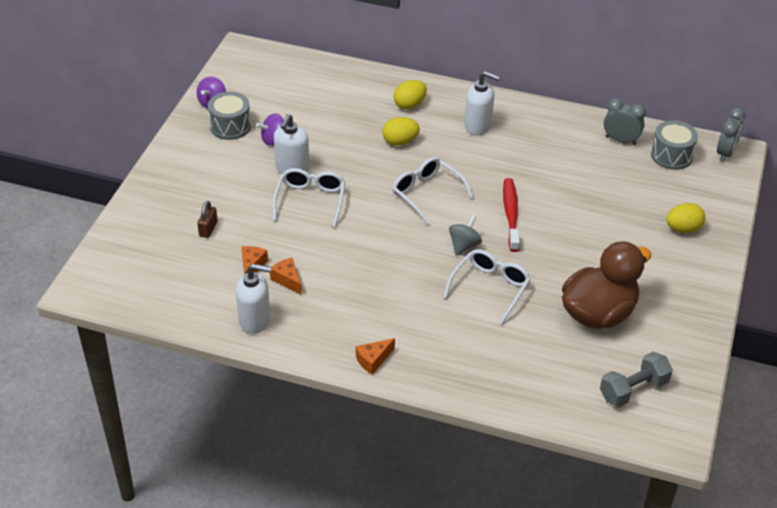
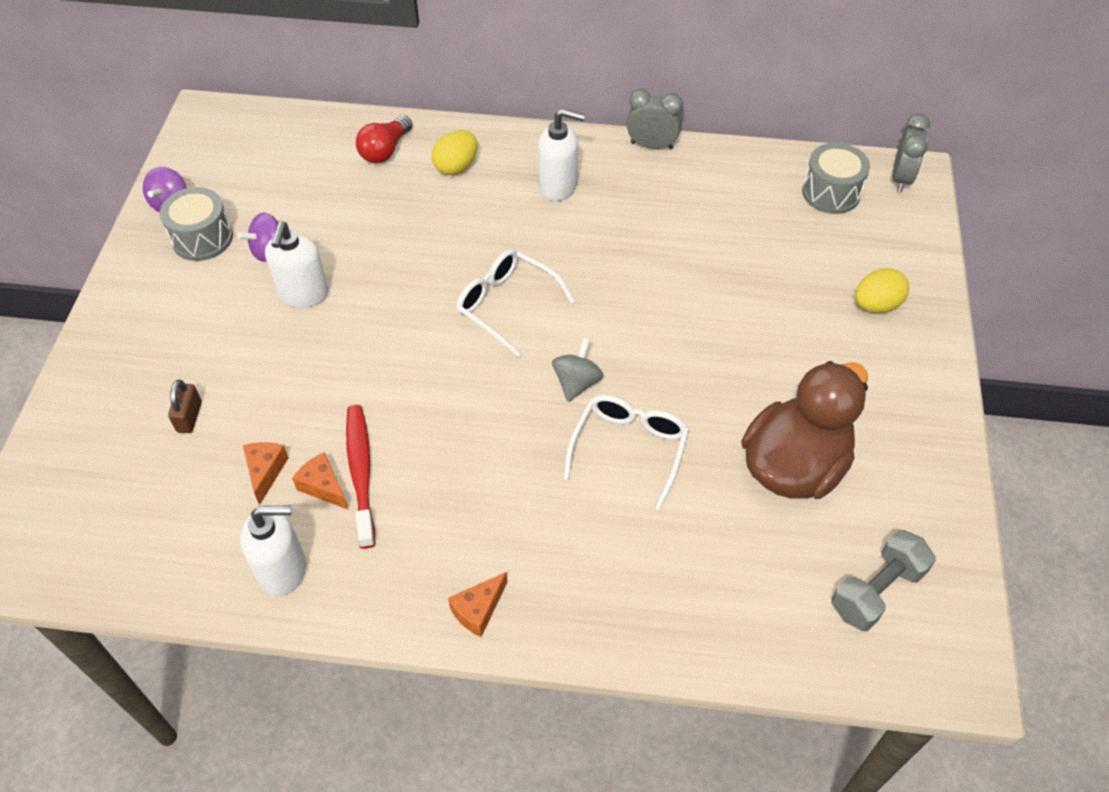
camera: 10 degrees left, 10 degrees up
(310, 200) = (338, 343): white glasses -> none
(362, 88) = (385, 150): none -> red light bulb
(400, 142) = (453, 227): yellow egg -> none
(511, 214) = (633, 319): red toothbrush -> red toothbrush (361, 472)
(620, 140) = (757, 179): grey clock -> grey clock (651, 145)

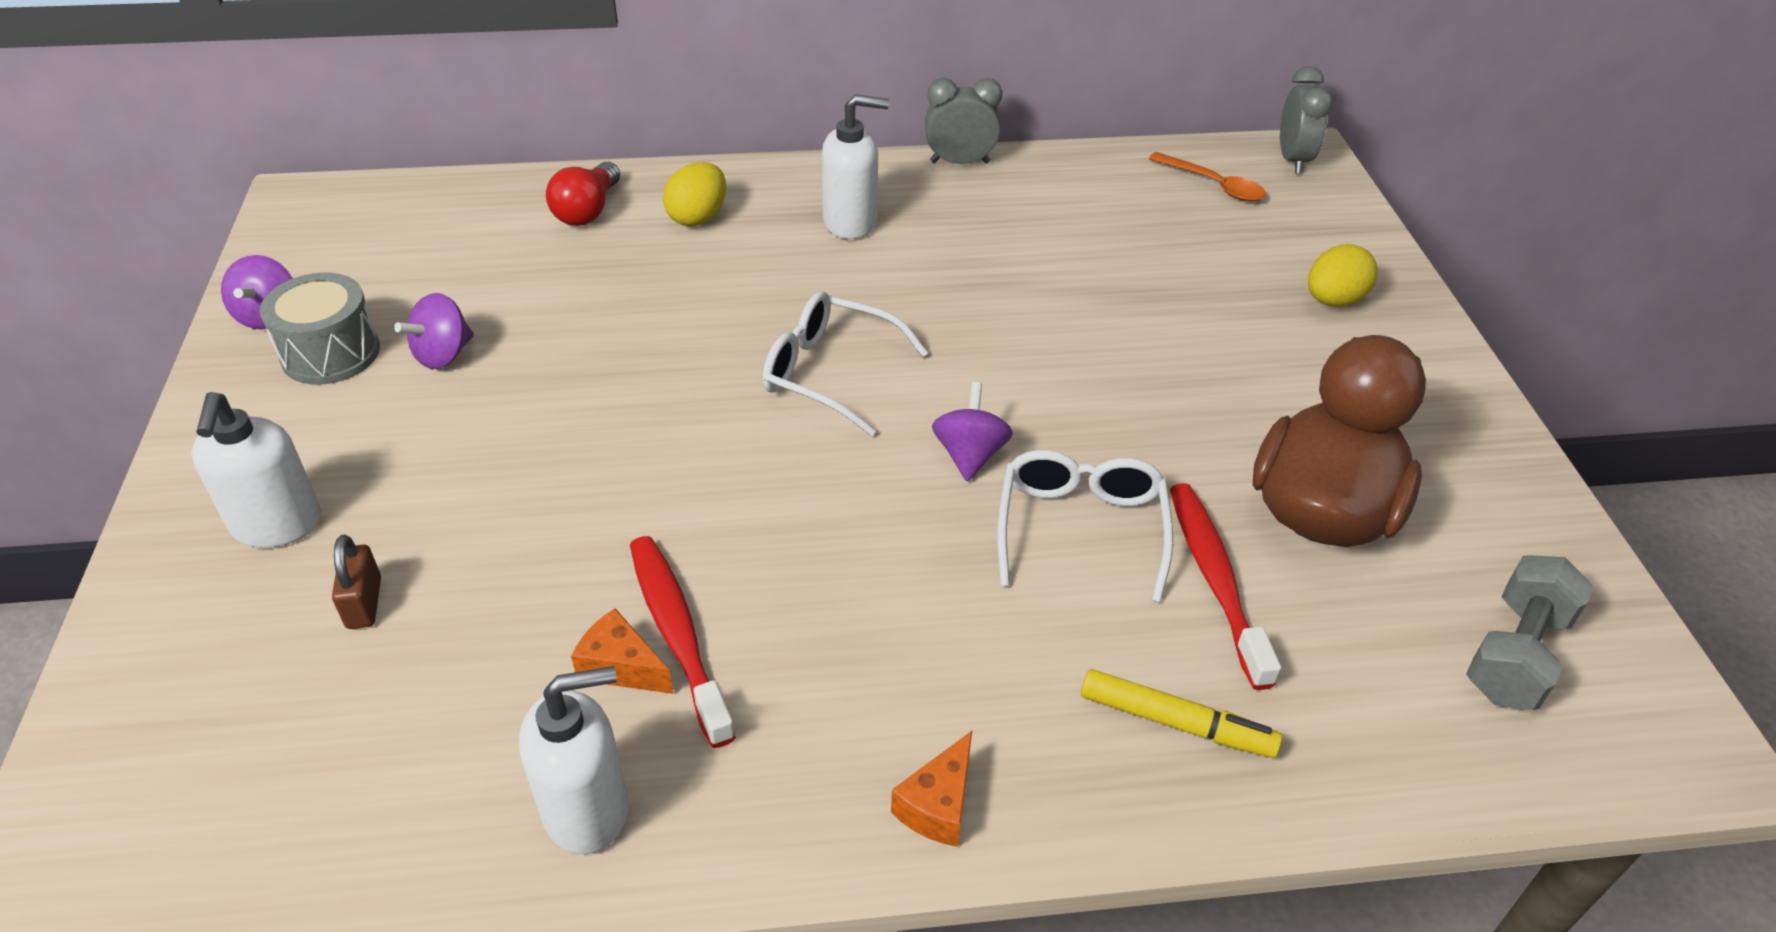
camera: 15 degrees left, 10 degrees down
(265, 472) = (516, 662): orange cheese -> none
(303, 294) = (513, 403): white soap dispenser -> white soap dispenser (277, 525)
(577, 382) = (969, 455): grey spinning top -> purple spinning top
(638, 590) = (1176, 722): none -> yellow marker
(702, 501) = (1215, 579): none -> red toothbrush
(831, 193) = (1214, 185): grey drum -> orange spoon

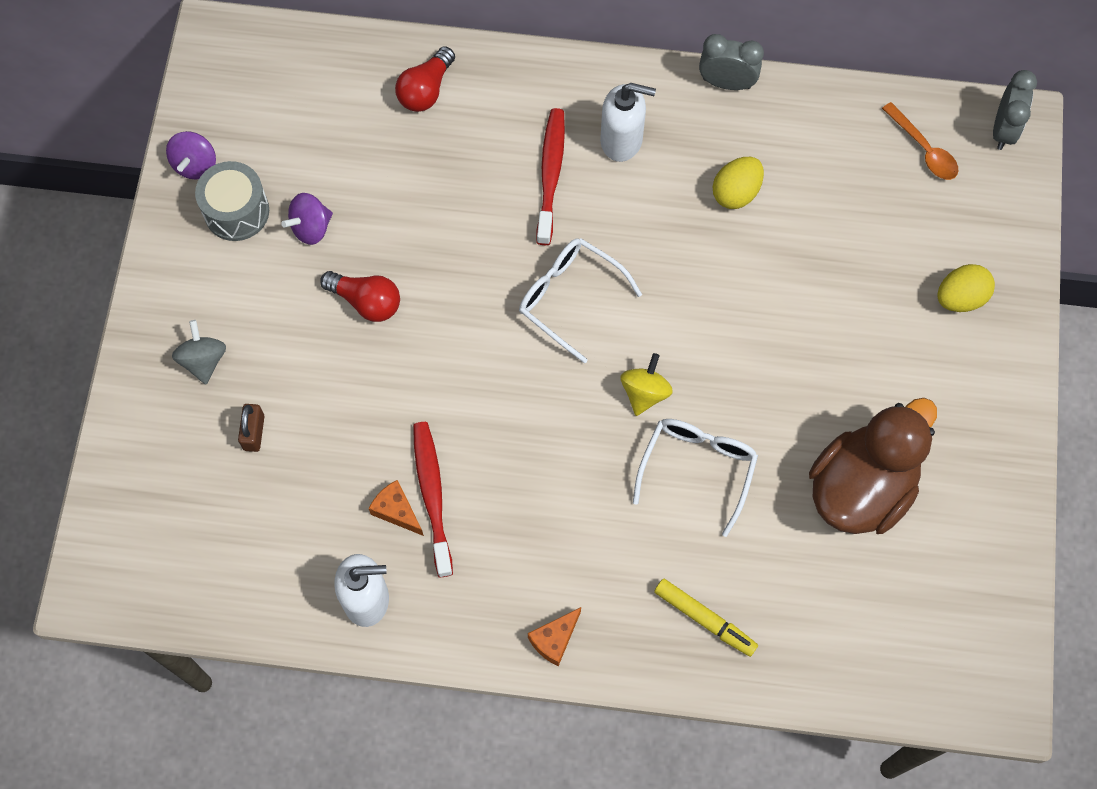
camera: 15 degrees right, 25 degrees up
(277, 525) = (203, 360): white soap dispenser -> grey spinning top
(534, 419) = (366, 301): none -> red light bulb
(698, 217) = (507, 113): yellow egg -> yellow egg (736, 192)
(969, 455) = (644, 392): purple spinning top -> yellow spinning top
(1215, 579) = (768, 526): red toothbrush -> red toothbrush (550, 174)
(1515, 654) = (930, 620): grey dumbbell -> none

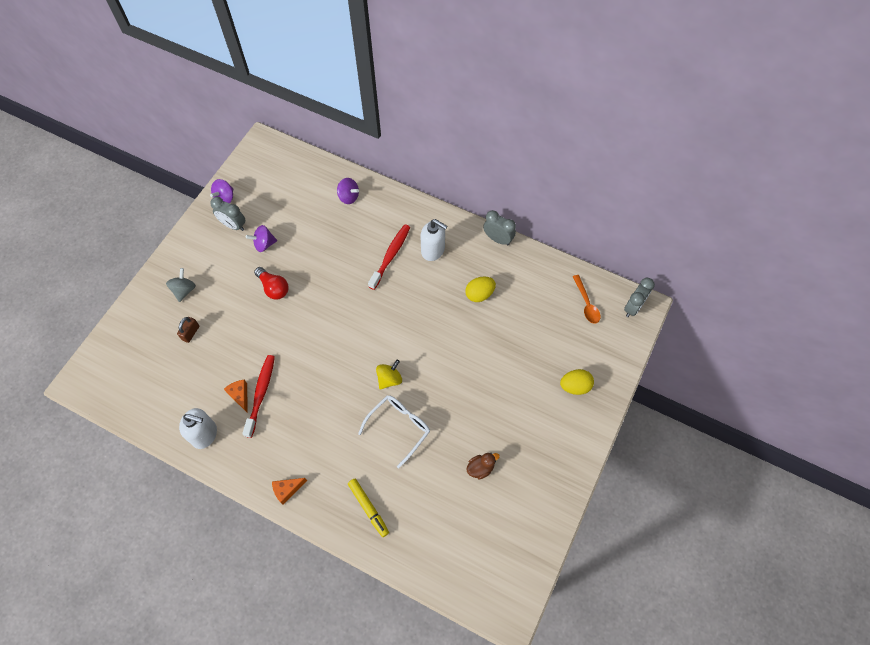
camera: 20 degrees right, 5 degrees down
(236, 211) = (233, 225): grey drum -> grey clock
(426, 90) = (348, 197): red light bulb -> purple spinning top
(569, 298) = (373, 319): white glasses -> none
(861, 488) = (480, 468): brown duck -> brown duck, size x0.41

